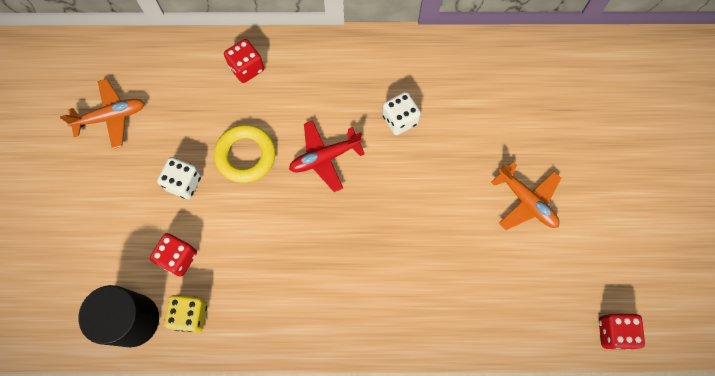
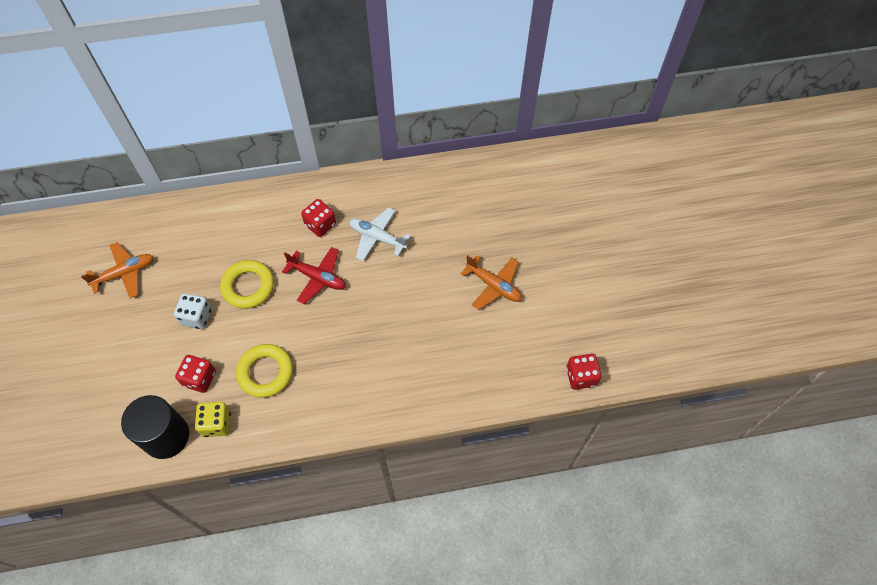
camera: 10 degrees left, 10 degrees down
(246, 68) = (239, 216): red dice -> red dice (320, 225)
(252, 263) = (265, 372): none -> yellow ring
(325, 157) = (317, 277): red plane -> red plane turned 120 degrees counterclockwise
(400, 119) = (377, 238): white dice -> white plane

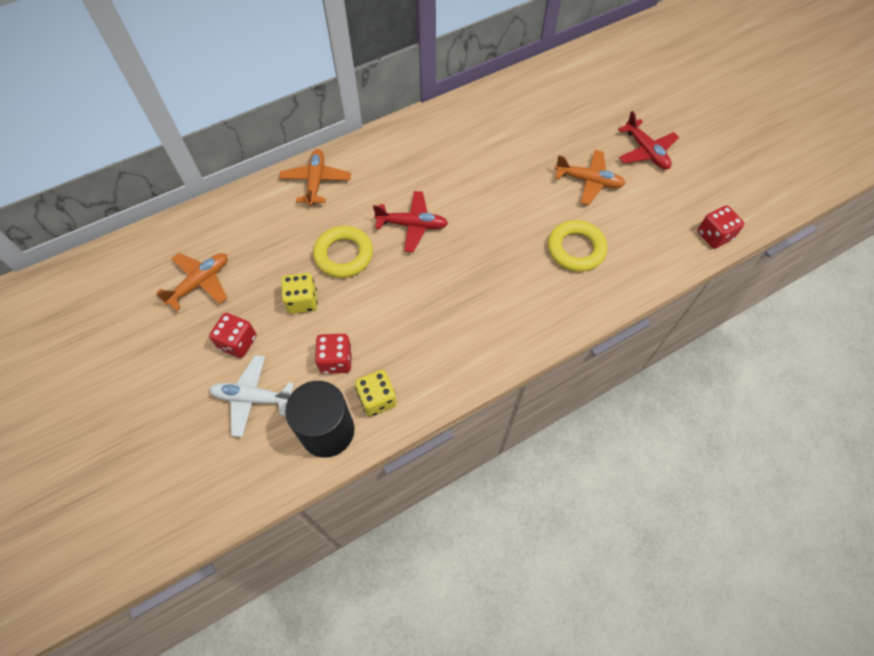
camera: 20 degrees left, 0 degrees up
(196, 317) = (302, 301): white dice -> yellow dice
(256, 210) = (316, 182): none -> orange plane
(265, 372) = (404, 331): yellow ring -> yellow ring (576, 249)
(320, 225) = (389, 176): red dice -> red dice (238, 342)
(377, 238) = (453, 171): white plane -> white plane (253, 398)
(562, 272) = (646, 151): none -> red plane

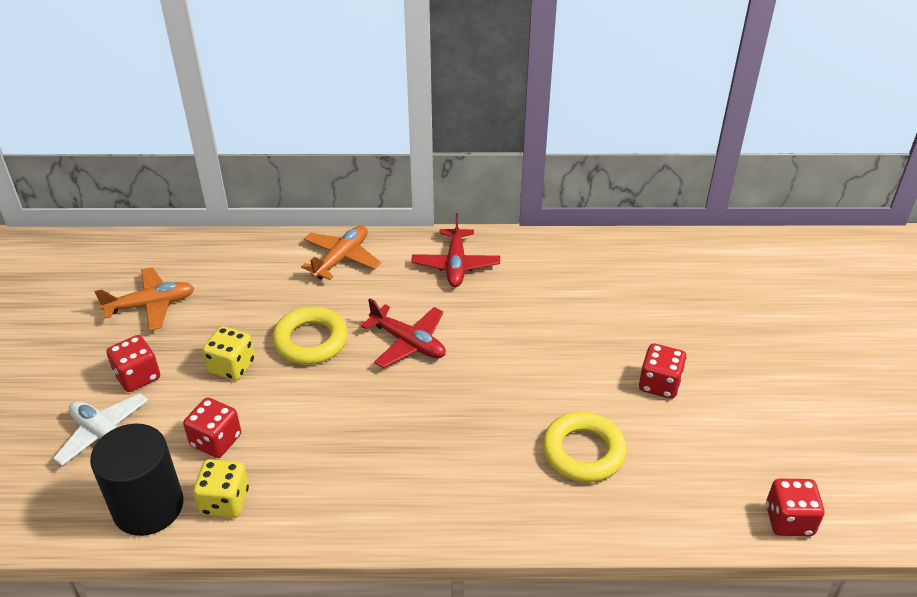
camera: 30 degrees right, 20 degrees down
(588, 181) = (659, 384): orange plane -> red dice
(646, 151) = (764, 382): red plane -> red plane (456, 265)

